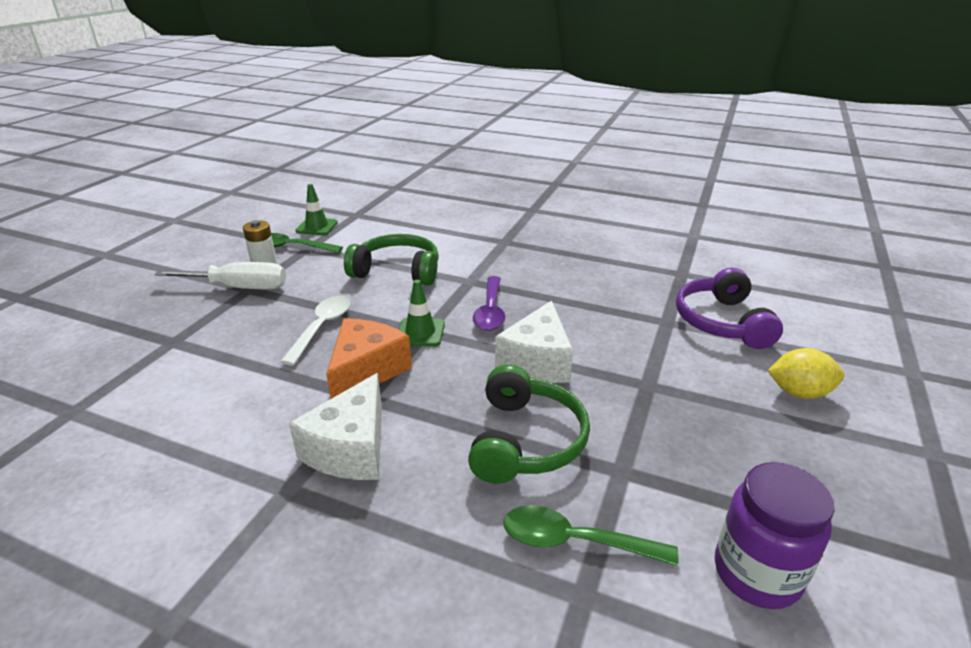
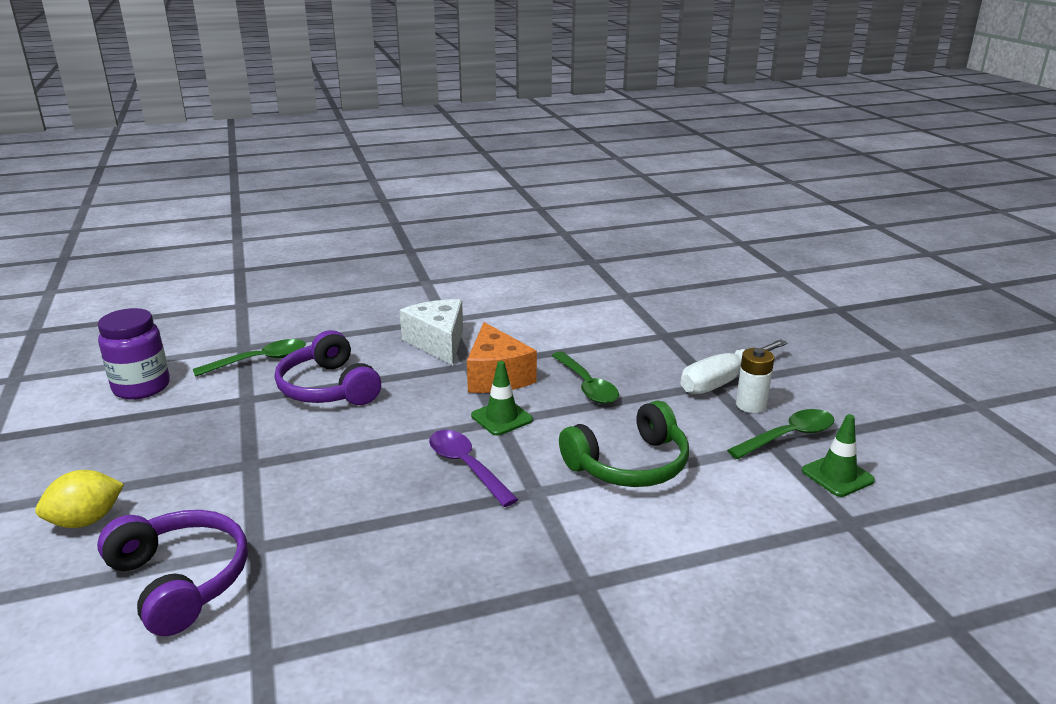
camera: 140 degrees right, 5 degrees down
(321, 328) = (587, 386): white spoon -> green spoon
(525, 440) = (328, 388): green headphones -> purple headphones
(537, 361) = (369, 440): white cheese -> none

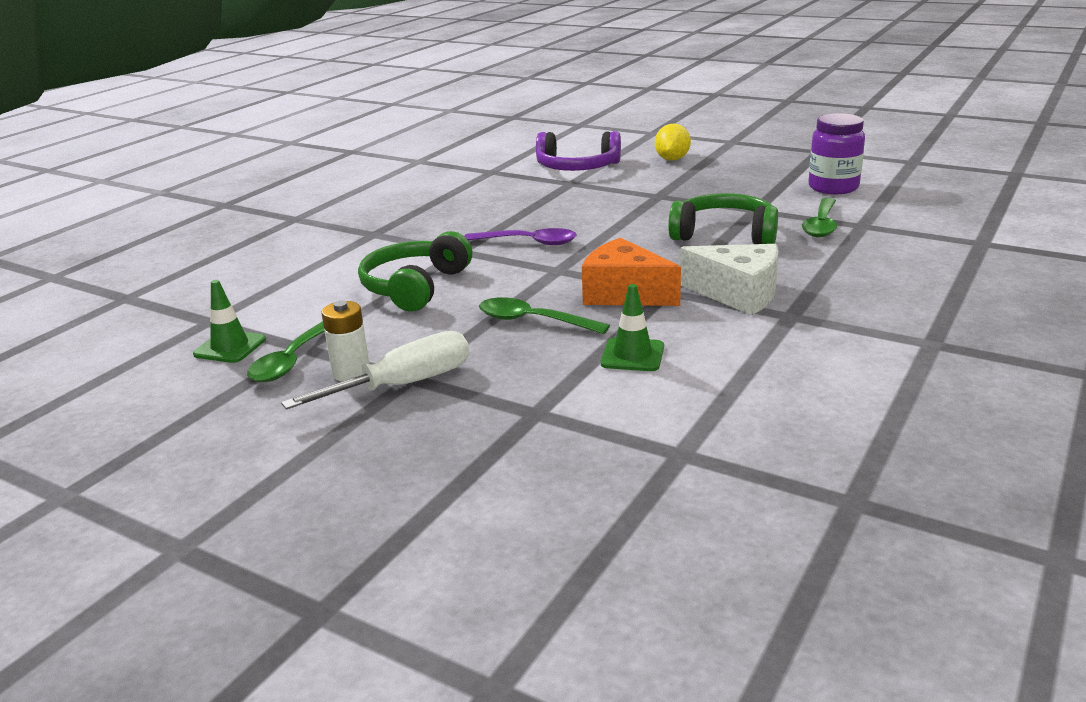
camera: 140 degrees right, 0 degrees up
(328, 388) = (724, 234): purple headphones -> green headphones
(501, 418) = (559, 272): green traffic cone -> green traffic cone (632, 355)
(722, 381) = (404, 385): white screwdriver -> white screwdriver turned 45 degrees clockwise

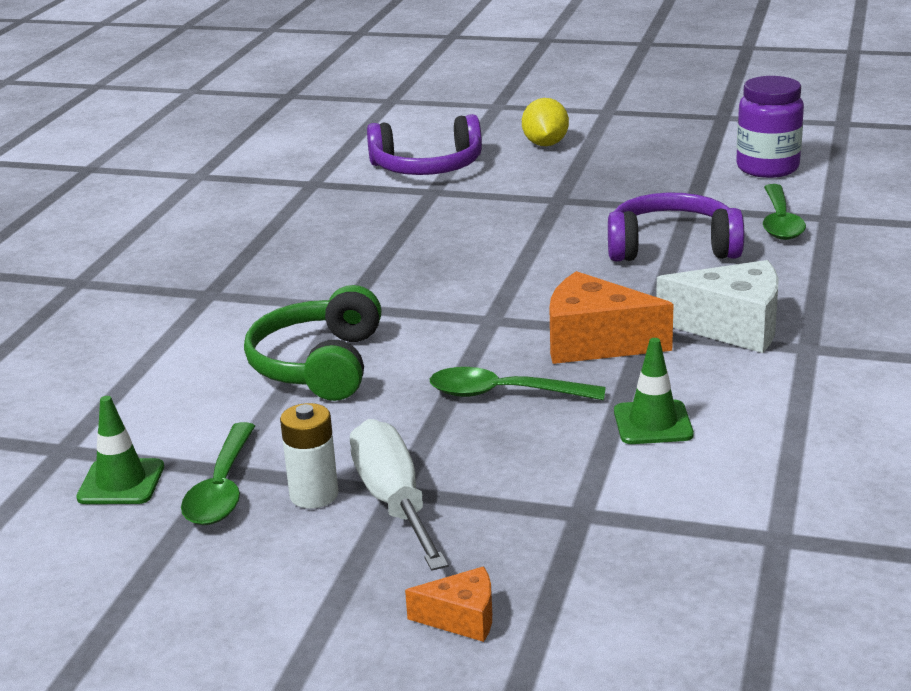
camera: 15 degrees left, 0 degrees up
(396, 475) = (462, 618): none -> orange cheese
(404, 385) = (394, 501): white screwdriver -> white screwdriver turned 60 degrees counterclockwise
(528, 242) = (430, 284): purple spoon -> none
(724, 234) = (672, 247): green headphones -> purple headphones

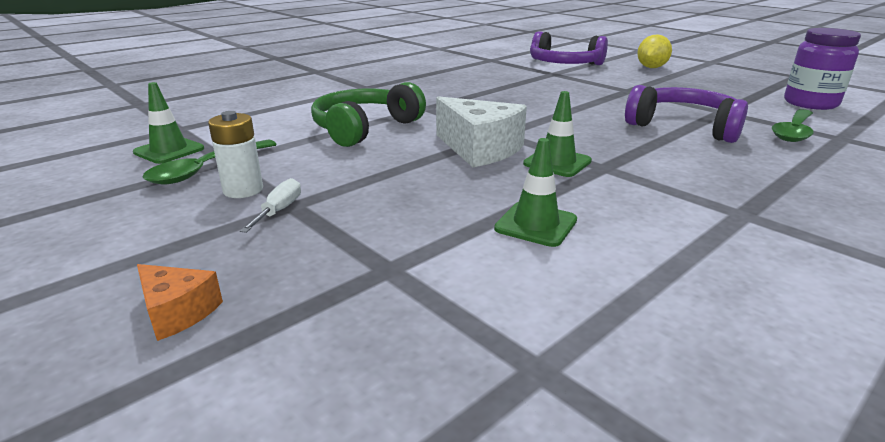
camera: 30 degrees right, 0 degrees up
(394, 501) = (279, 211): white screwdriver -> white screwdriver, size x0.49
(504, 394) = (450, 173): green spoon -> none
(595, 342) = (557, 162): orange cheese -> green traffic cone
(732, 327) = (683, 181): white cheese -> white cheese (479, 149)

